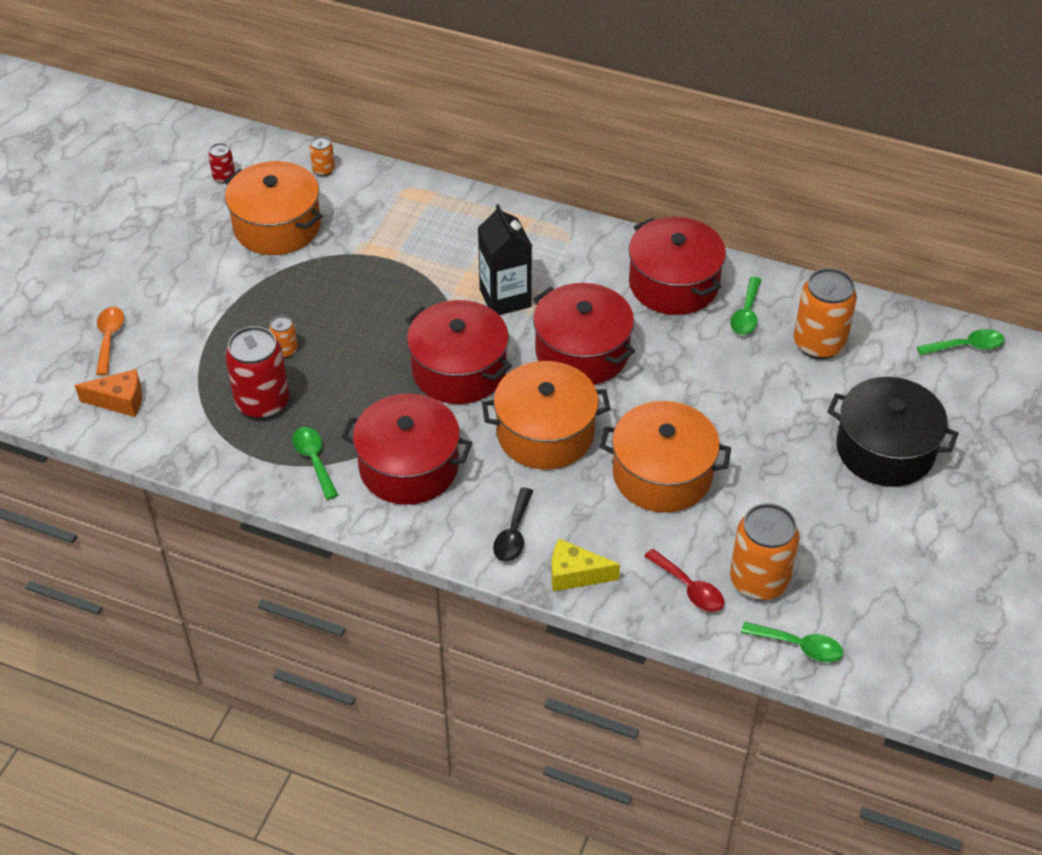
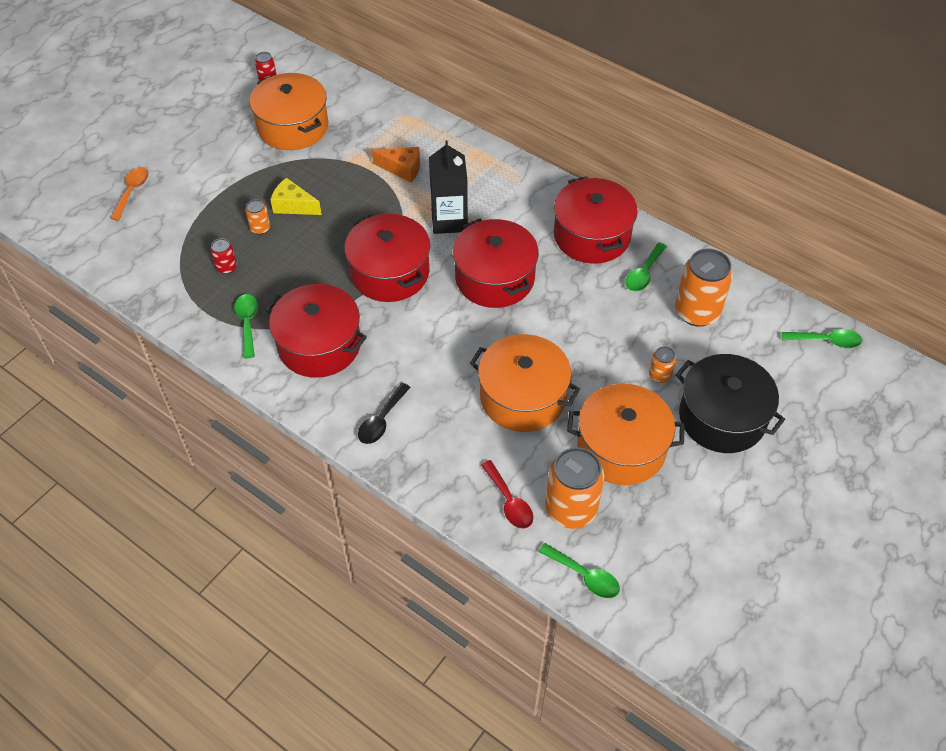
camera: 15 degrees right, 5 degrees up
(119, 401) = (120, 243): orange cheese -> orange cheese (402, 169)
(262, 402) = (226, 267): red can -> red can, size x0.47
(323, 170) = (346, 88): orange can -> orange can (659, 375)
(545, 433) = (439, 340): orange pot -> orange pot (621, 448)
(575, 574) = (418, 467): yellow cheese -> yellow cheese (293, 206)

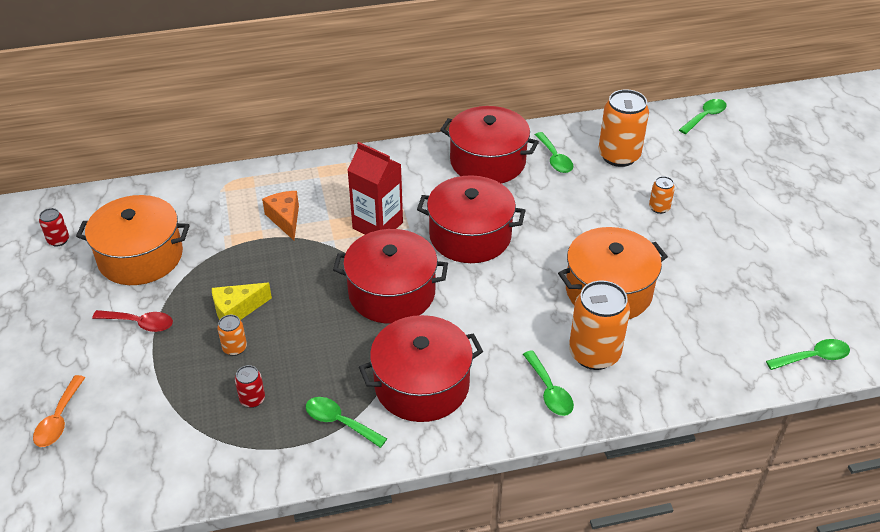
camera: 50 degrees left, 10 degrees down
(132, 192) = (59, 419): orange spoon -> orange spoon turned 135 degrees counterclockwise
(381, 420) = (549, 391): black spoon -> green spoon
(402, 169) = (285, 219): orange cheese -> orange cheese turned 75 degrees counterclockwise
(449, 220) = (377, 225): black carton -> red carton
(509, 501) = (706, 359): red spoon -> red spoon (139, 323)
(571, 509) = (743, 328): orange can -> orange can (594, 354)
(621, 448) = (708, 267): orange pot -> none
(722, 417) = (726, 201): black pot -> none

